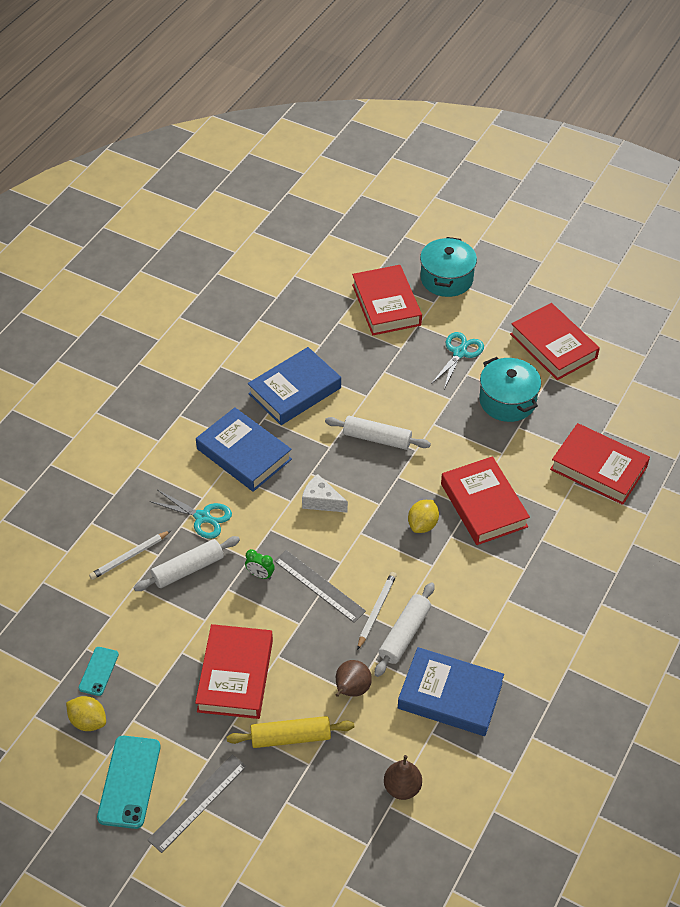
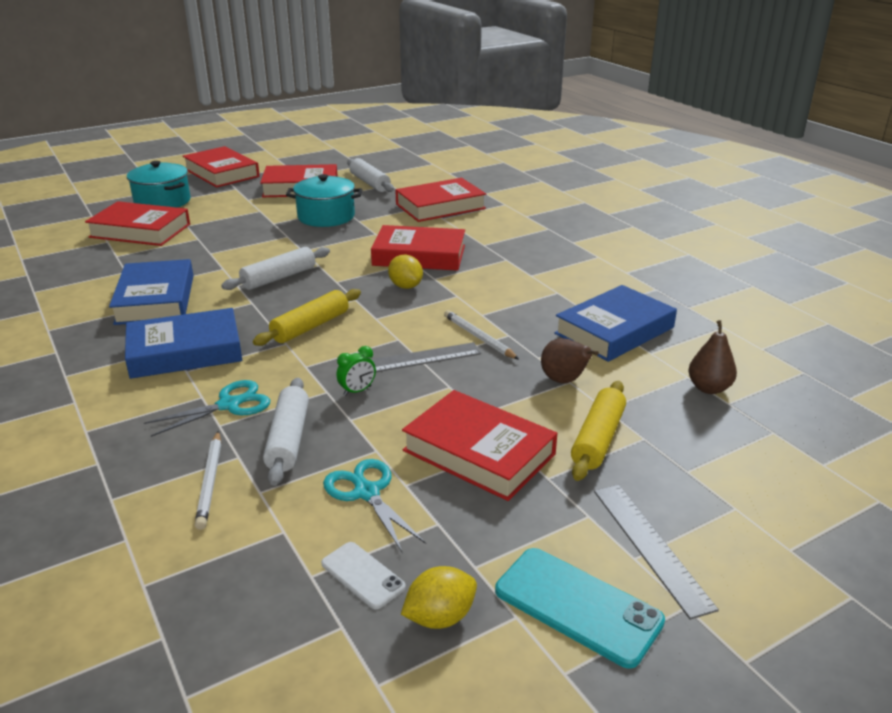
camera: 60 degrees left, 20 degrees down
(99, 671) = (363, 575): turquoise phone -> white phone
(321, 501) = (310, 326): white cheese -> yellow rolling pin
(404, 634) = (522, 331): white rolling pin -> white rolling pin (370, 183)
(459, 353) = (247, 219): turquoise scissors -> turquoise scissors (367, 492)
(537, 273) = (222, 173): none -> red book

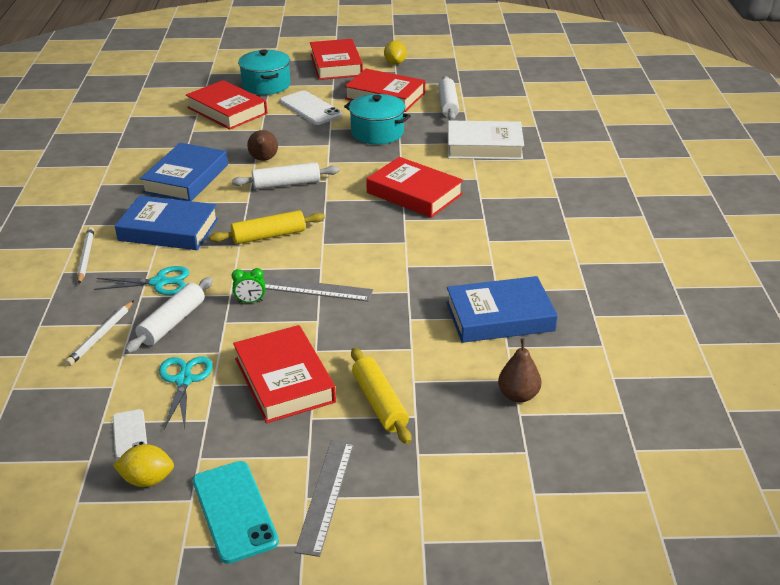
camera: 30 degrees right, 5 degrees up
(234, 211) = (310, 108): none -> white phone
(405, 286) = (373, 221): yellow lemon -> yellow lemon (395, 63)
(440, 206) = (484, 146): red book -> white book
(479, 337) = (382, 286): white pencil -> white pencil (86, 257)
(564, 381) = (407, 346): brown pear -> brown pear (263, 159)
(597, 439) = (379, 403): yellow rolling pin -> yellow rolling pin turned 75 degrees counterclockwise

